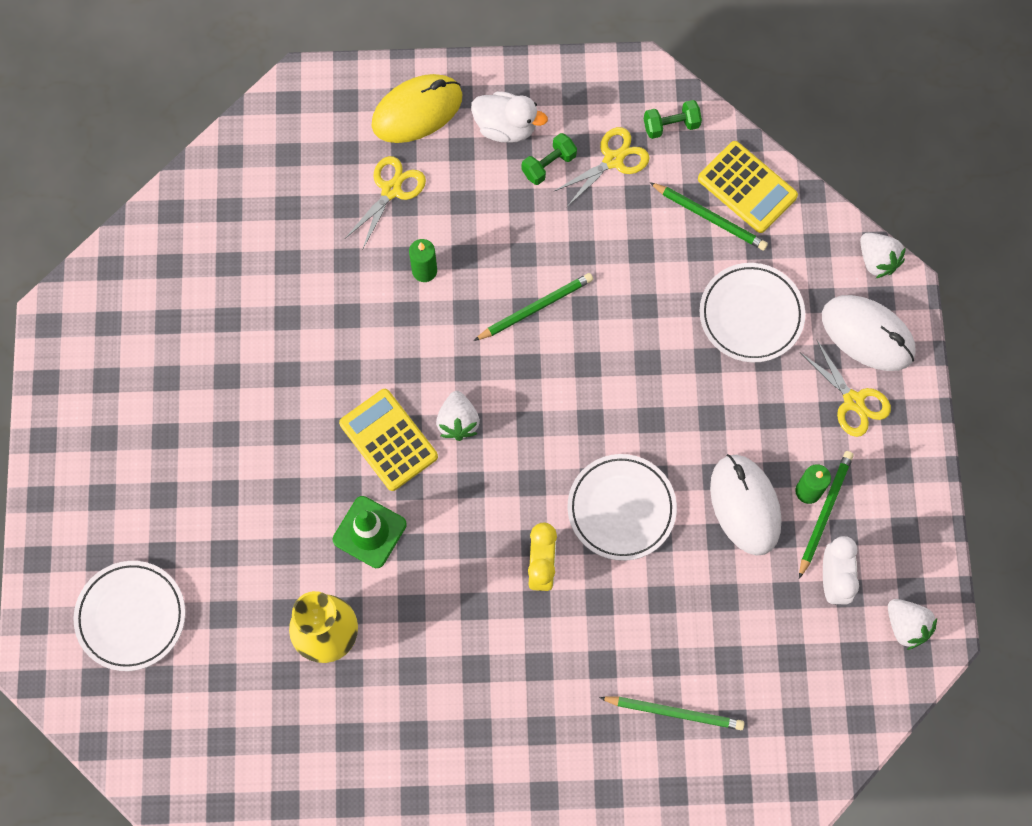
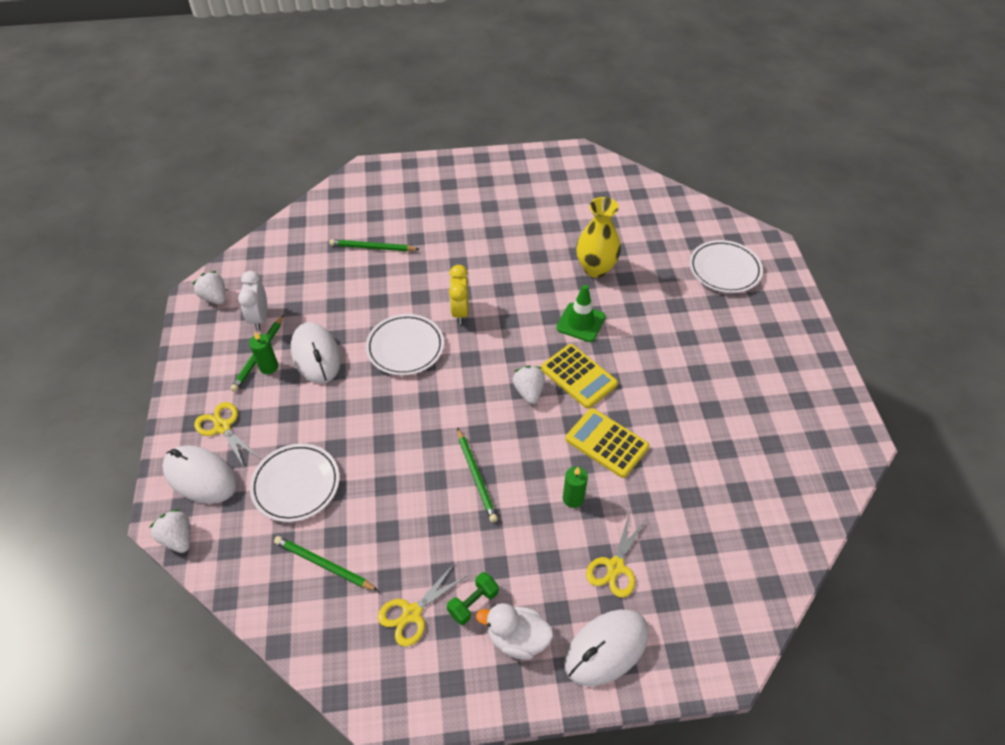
camera: 175 degrees right, 20 degrees down
(417, 111) = (606, 648): yellow mouse -> white mouse
(535, 308) = (476, 476): green pencil -> green pencil turned 75 degrees counterclockwise
(671, 125) = (355, 655): green dumbbell -> none
(747, 188) = (286, 596): yellow calculator -> yellow calculator (607, 443)

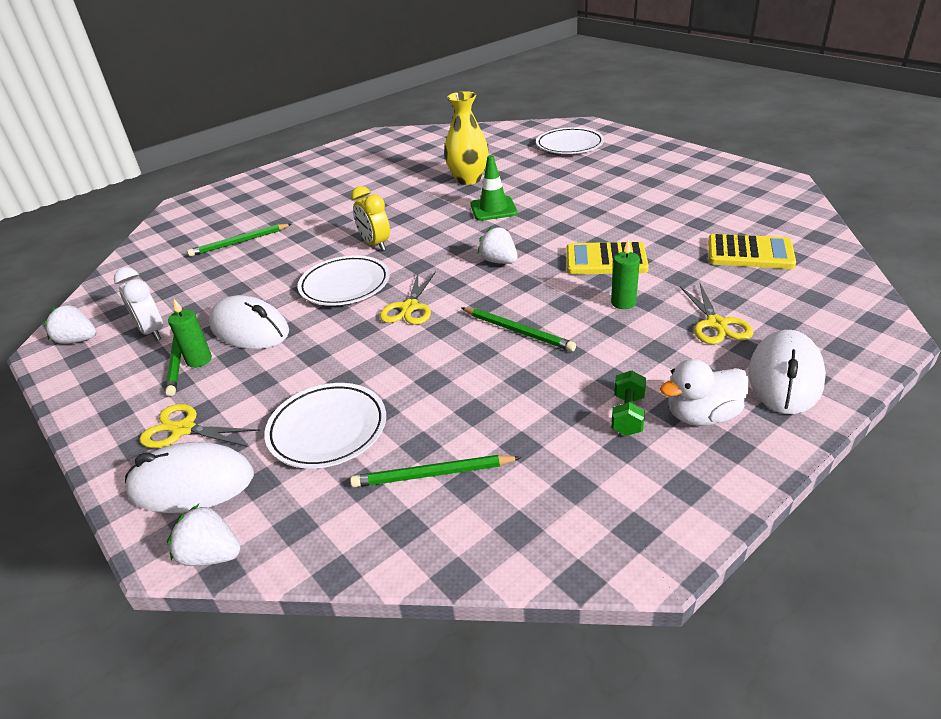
camera: 30 degrees left, 15 degrees down
(412, 613) = (577, 457): yellow scissors -> yellow scissors (409, 307)
(578, 376) = (531, 236): yellow calculator -> yellow calculator (750, 253)

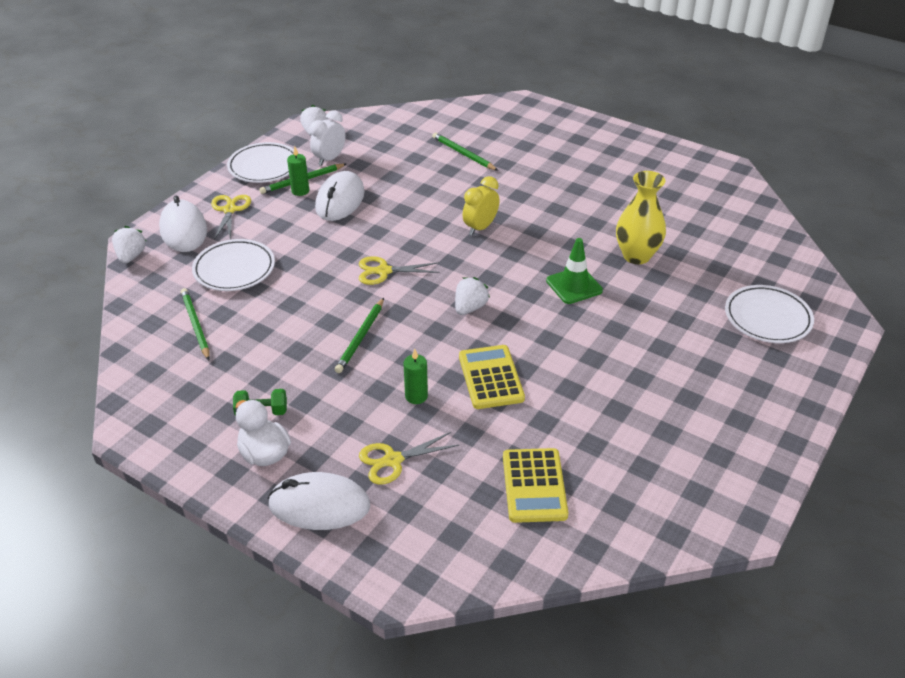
camera: 70 degrees right, 5 degrees up
(345, 285) = (409, 229): white plate -> white plate (264, 166)

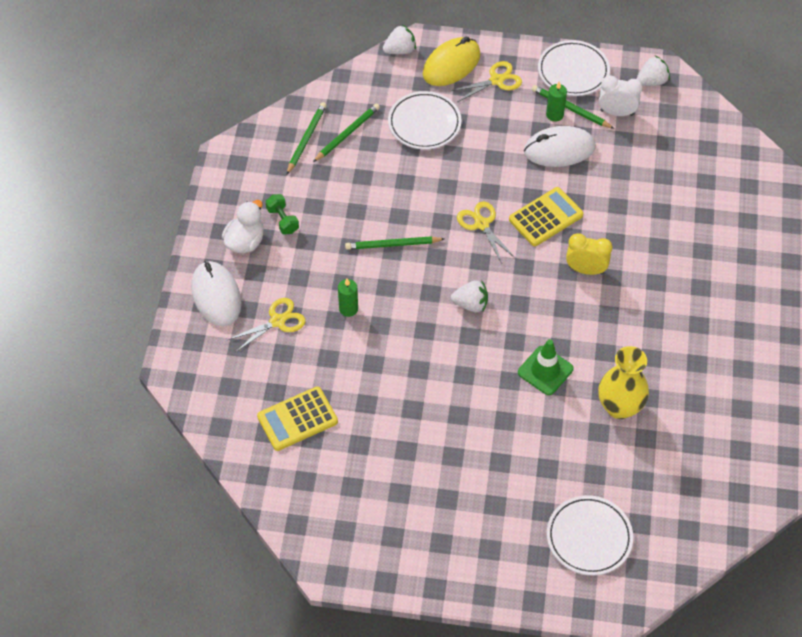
camera: 65 degrees right, 15 degrees up
(183, 230) = (451, 65): white mouse -> yellow mouse
(393, 460) = (277, 321): yellow scissors -> yellow scissors turned 105 degrees clockwise
(463, 154) = (695, 211): green pencil -> green pencil (306, 139)
(491, 377) = (395, 350): yellow calculator -> yellow calculator (546, 217)

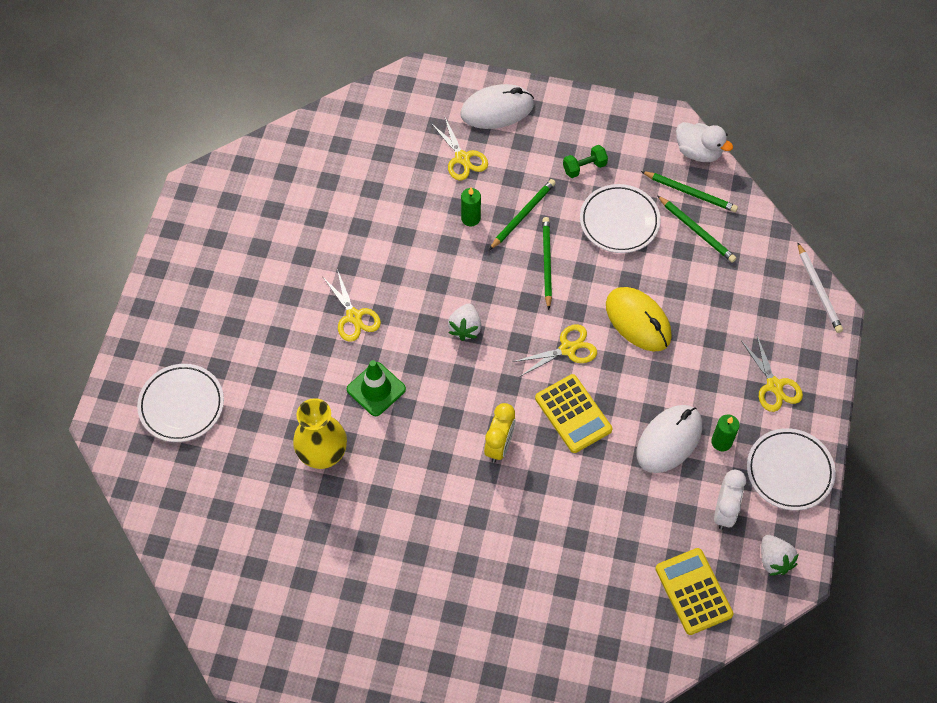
camera: 95 degrees right, 5 degrees up
(245, 241) = (559, 135): white duck -> white duck (698, 152)
(297, 419) = (350, 170): yellow calculator -> yellow calculator (693, 591)
(400, 50) = (819, 290): white strawberry -> white pencil
(424, 123) = (710, 305): white plate -> white plate (619, 221)
(451, 65) = (797, 340): yellow mouse -> yellow mouse (638, 321)
(470, 397) = (354, 316): none -> yellow scissors
(559, 149) = (669, 440): white mouse -> white mouse turned 45 degrees clockwise
(570, 109) = (730, 460): green pencil -> green pencil (522, 215)

